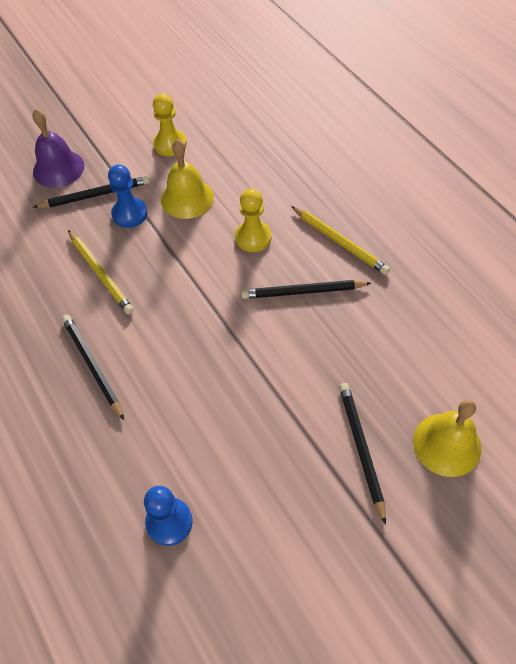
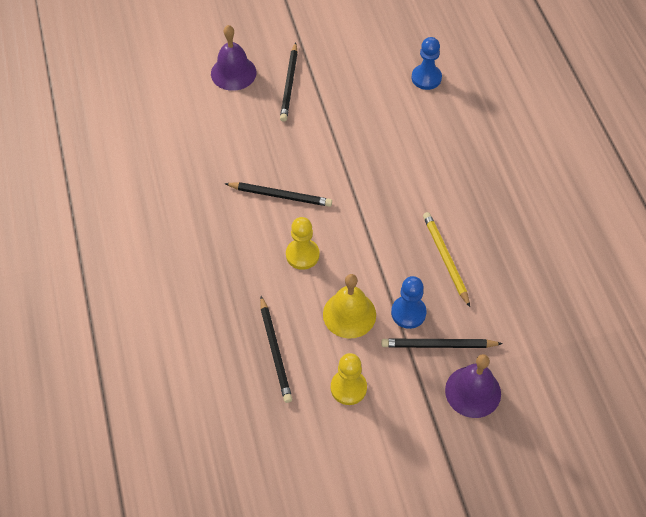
camera: 165 degrees left, 0 degrees up
(93, 366) = (462, 184): black pencil -> black pencil (275, 351)
(339, 242) = (230, 229): yellow pencil -> none
(447, 444) = (233, 73): yellow bell -> purple bell

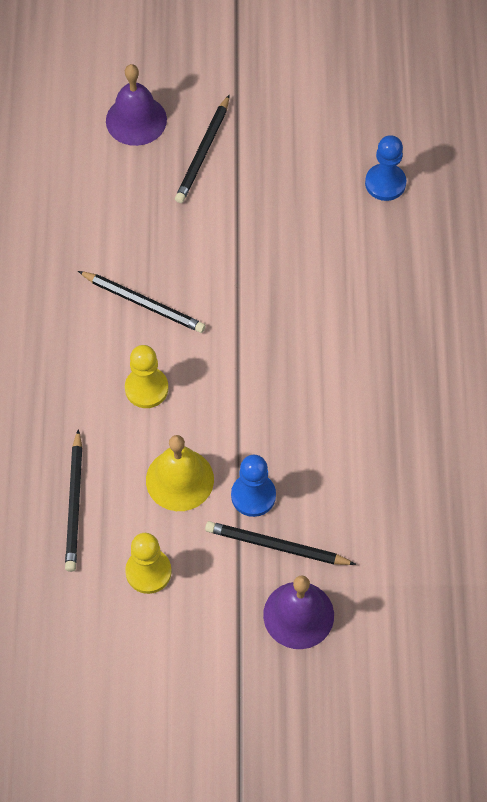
camera: 15 degrees right, 5 degrees up
(445, 259) = (324, 437): yellow pencil -> none

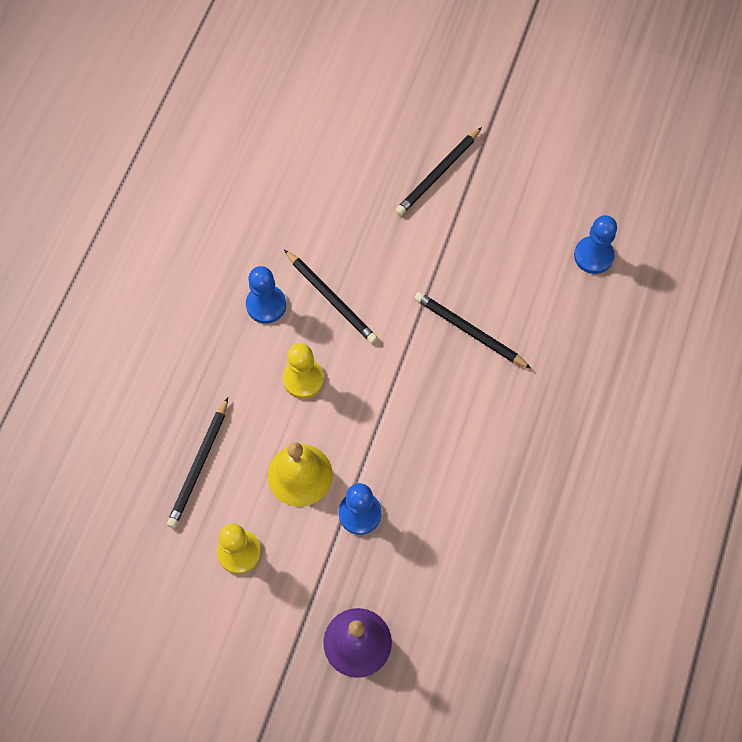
camera: 20 degrees right, 5 degrees up
(80, 330) = (266, 305): none -> blue pawn
(136, 120) = (390, 125): purple bell -> none
(277, 546) = (363, 569): black pencil -> black pencil (470, 331)

